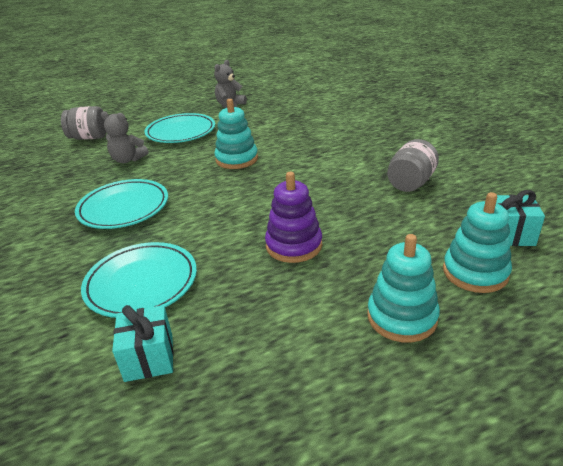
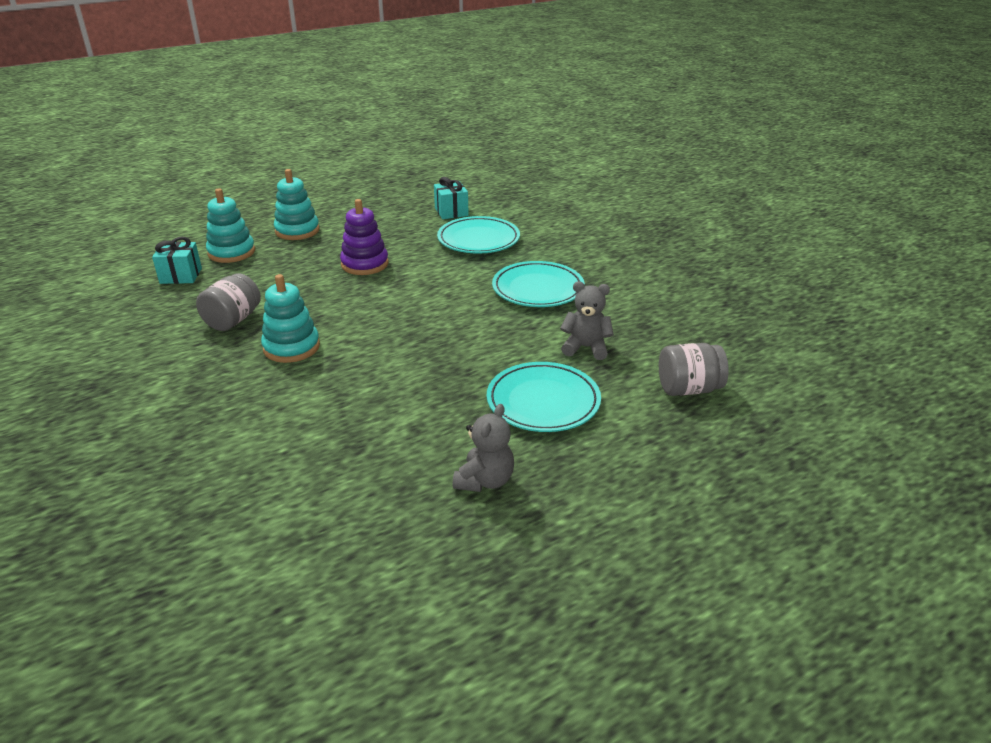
camera: 170 degrees right, 0 degrees up
(236, 159) = (436, 350): turquoise stacking toy -> turquoise stacking toy (291, 347)

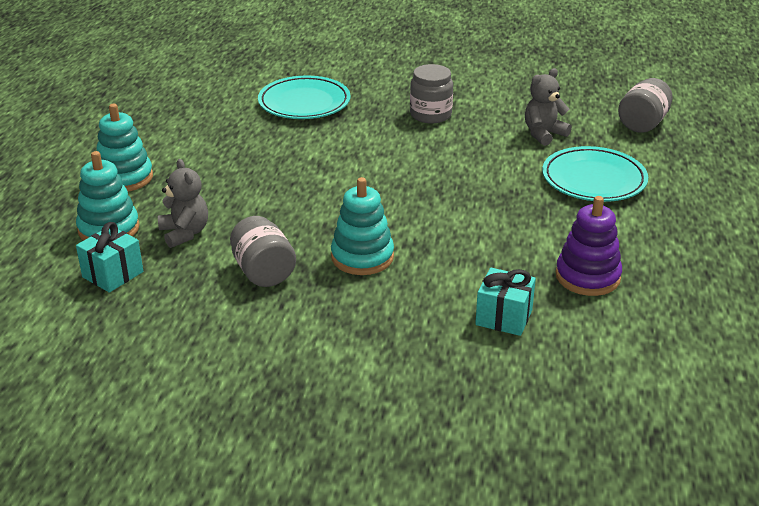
camera: 50 degrees left, 0 degrees up
(365, 264) = (260, 169): purple stacking toy -> purple stacking toy (587, 277)
(451, 212) = (227, 93): turquoise gift -> turquoise gift (504, 317)
(485, 480) = (664, 240): grey teddy bear -> grey teddy bear (185, 233)
(538, 289) = (430, 115): turquoise plate -> grey jar

